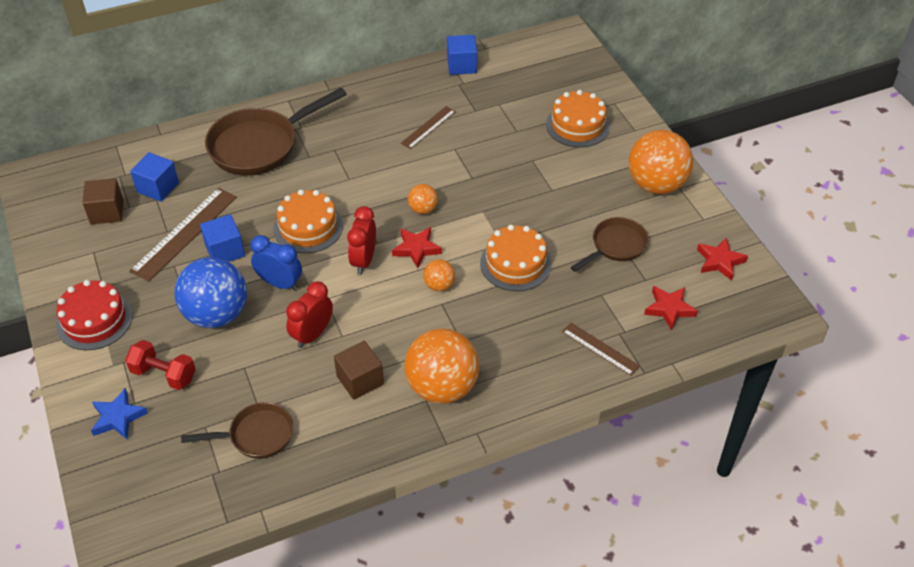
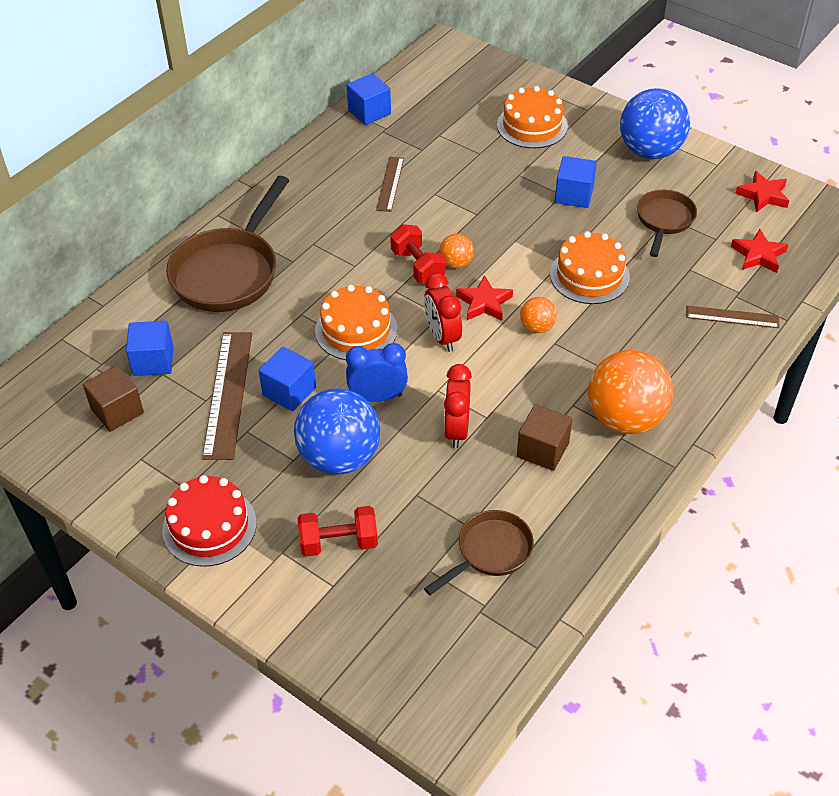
camera: 30 degrees left, 0 degrees up
(118, 417) = (329, 609): blue star -> none
(392, 199) = (417, 267): none -> red dumbbell
(561, 194) = (574, 195): none -> blue cube
(656, 184) = (650, 151): orange ball -> blue ball

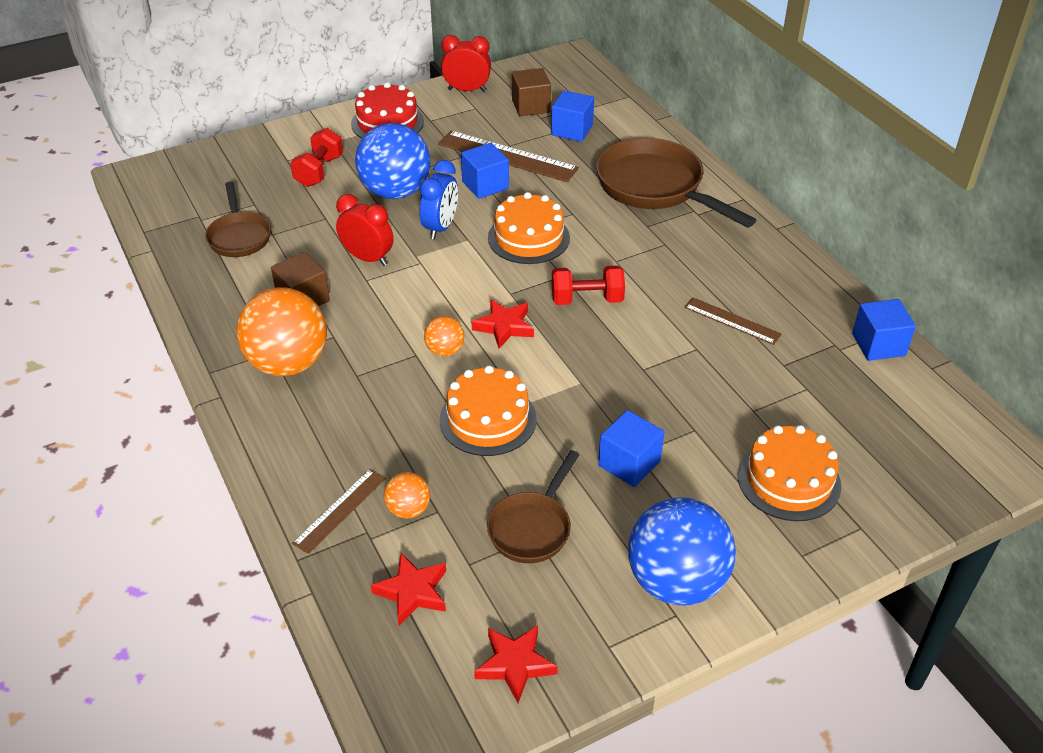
camera: 115 degrees right, 5 degrees down
(442, 337) = (480, 285): red clock -> red clock (467, 90)
(456, 263) = (574, 327): orange ball -> orange ball (408, 509)
(664, 221) = (532, 528): brown pan -> brown pan turned 75 degrees clockwise

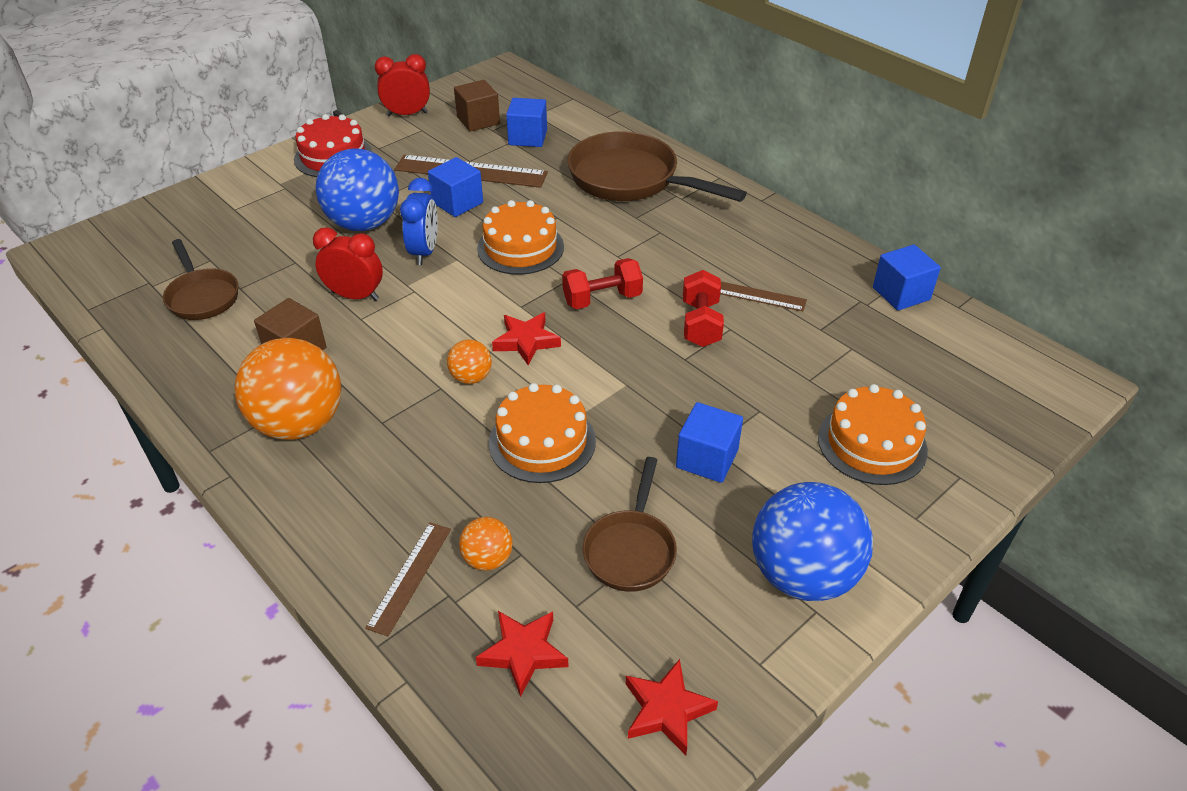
camera: 15 degrees left, 0 degrees up
(319, 171) = (273, 215): red dumbbell -> red dumbbell (700, 324)

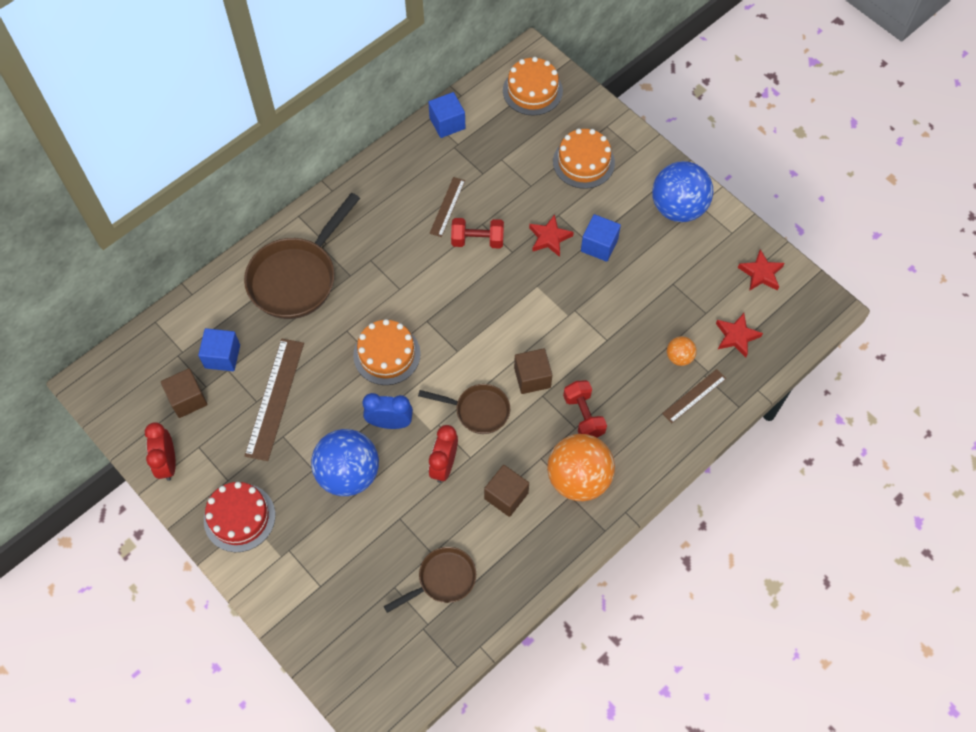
camera: 90 degrees left, 20 degrees up
(409, 577) = (694, 396): brown ruler -> brown ruler turned 60 degrees counterclockwise
(457, 203) = (322, 405): blue cube -> none
(471, 377) = (532, 377): orange ball -> brown cube
(526, 341) = (495, 345): red star -> red star (549, 238)
(542, 441) = (589, 333): orange cake -> orange cake (532, 90)
(602, 299) = (450, 299): red dumbbell -> red dumbbell (583, 416)
(631, 550) = (667, 286): brown pan -> brown pan (478, 410)

